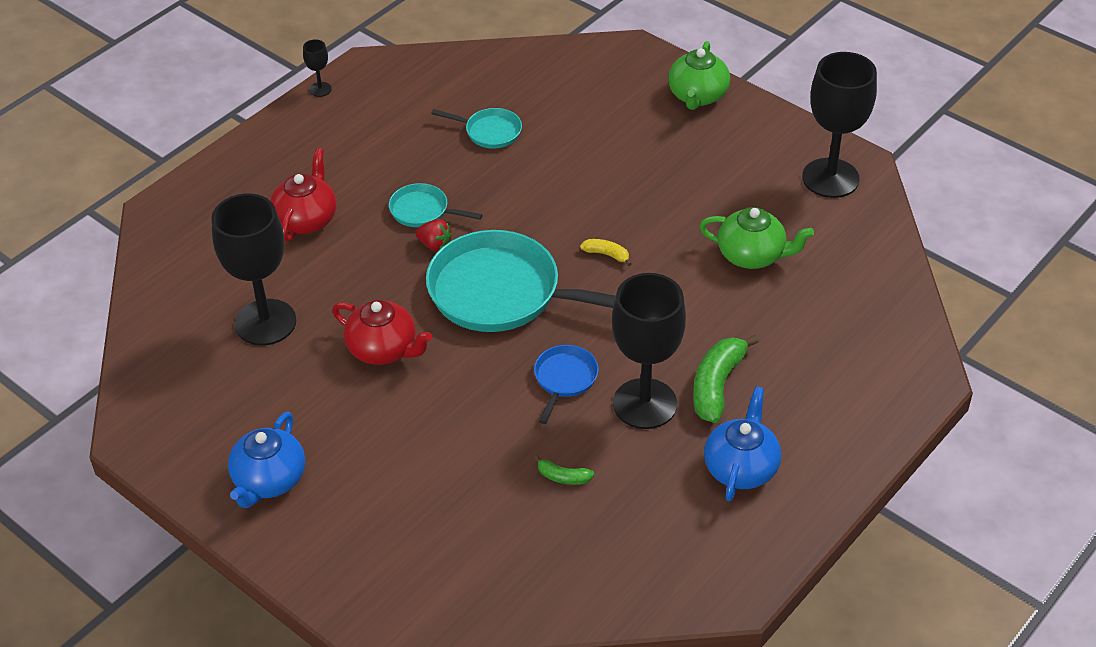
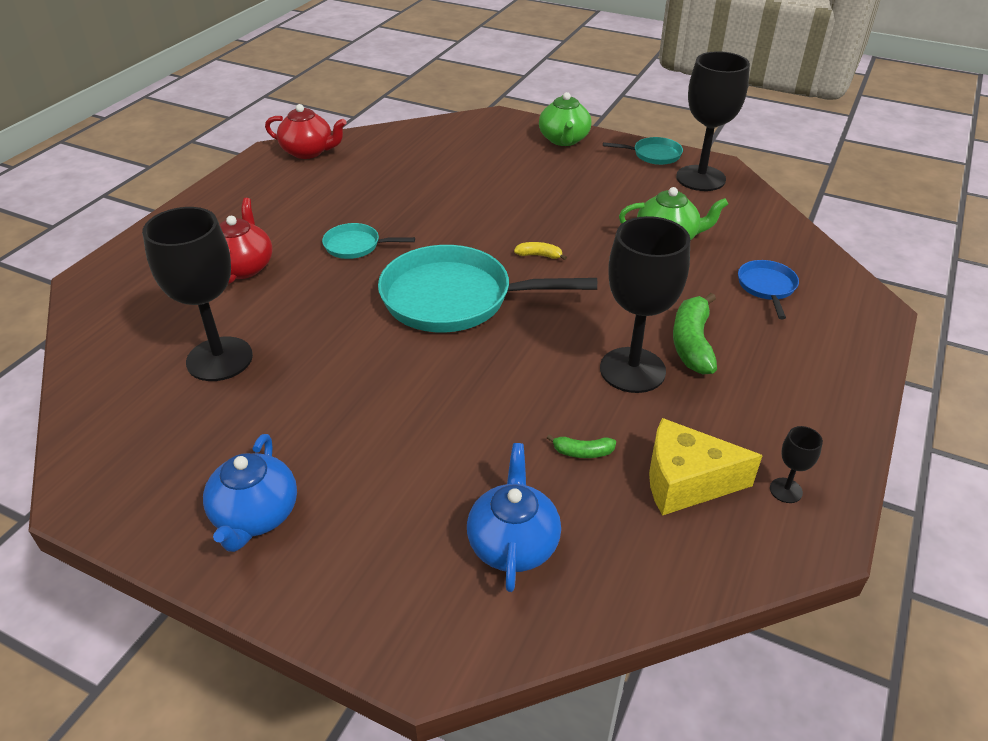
camera: 15 degrees left, 5 degrees down
(320, 89) = (234, 172): black goblet -> black goblet (786, 490)
(383, 349) = (351, 364): red teapot -> red teapot (308, 152)
(435, 245) = (376, 270): red strawberry -> none
(489, 132) = (397, 182): turquoise pan -> turquoise pan (653, 155)
(564, 379) = (544, 361): blue pan -> blue pan (767, 287)
(643, 522) = (686, 482): none -> yellow cheese
(741, 468) = (754, 411): blue teapot -> blue teapot (513, 543)

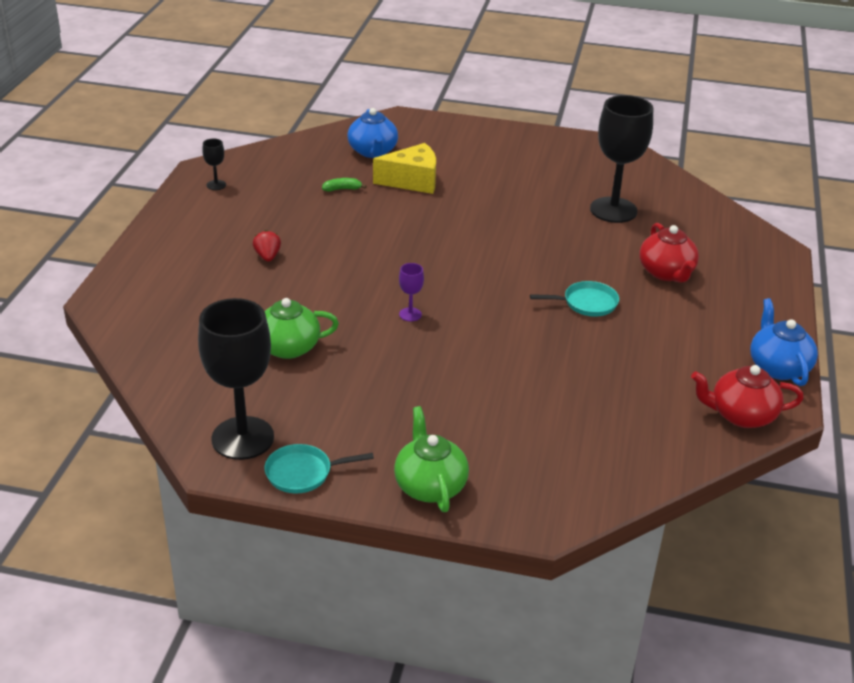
camera: 165 degrees right, 5 degrees down
(255, 516) = (517, 148): blue teapot -> blue teapot (778, 367)
(455, 298) = (469, 268): turquoise pan -> none
(539, 255) = (410, 314): yellow banana -> purple goblet
(632, 370) = (314, 234): black goblet -> none
(686, 482) = (277, 183): yellow cheese -> yellow cheese (412, 181)
(692, 343) = (267, 257): green banana -> red strawberry
(767, 287) = (194, 308): blue pan -> none

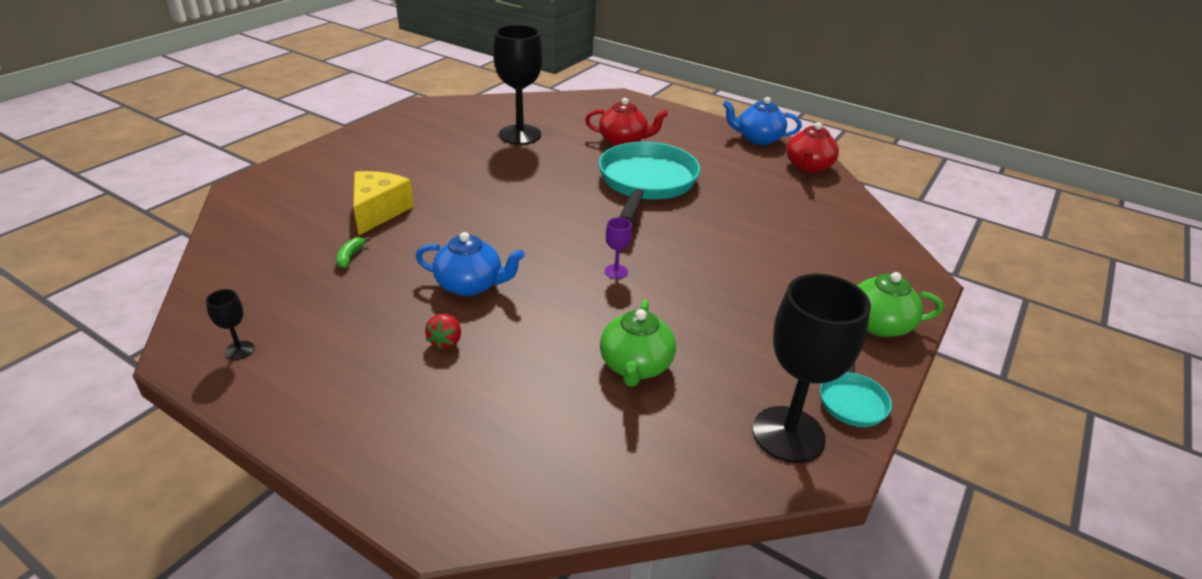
camera: 70 degrees left, 0 degrees up
(267, 257) = (446, 341): red strawberry -> red strawberry turned 90 degrees counterclockwise
(373, 152) = (293, 220): blue teapot -> blue teapot (470, 285)
(586, 303) = (646, 183): turquoise pan -> turquoise pan, size x2.13

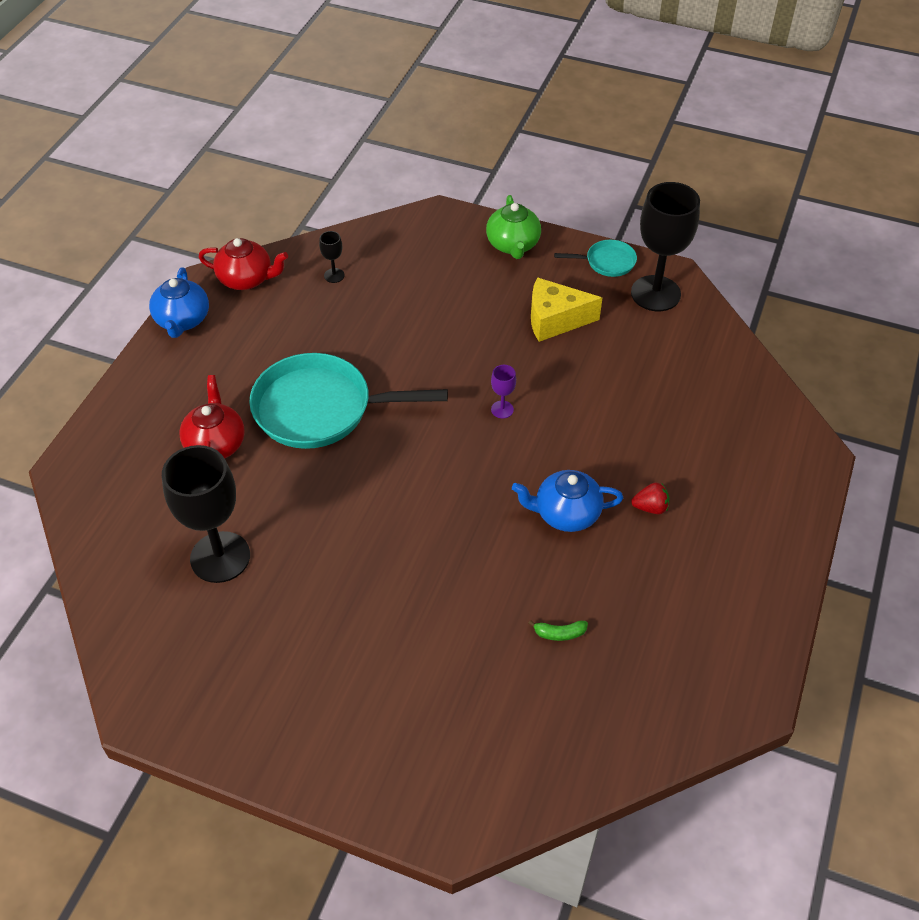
camera: 100 degrees left, 15 degrees up
(239, 350) = (730, 658): black goblet -> black goblet (334, 275)
(378, 211) = (462, 644): yellow cheese -> yellow cheese (555, 320)
(470, 285) = (566, 513): blue teapot -> blue teapot turned 90 degrees counterclockwise
(635, 366) = (624, 379): green teapot -> none

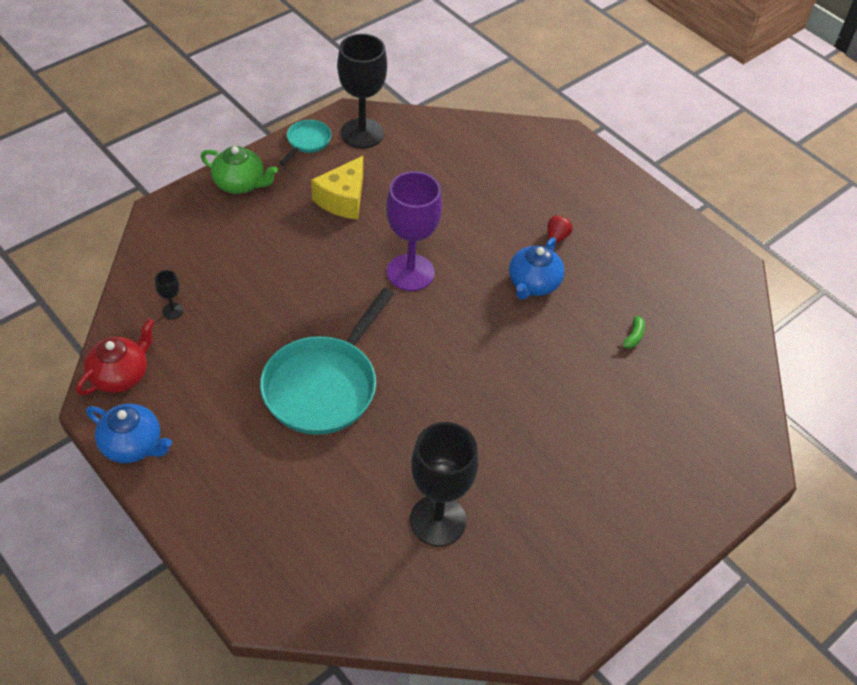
camera: 65 degrees left, 0 degrees up
(215, 444) = (309, 476): red teapot -> none
(502, 409) = (410, 272): purple goblet -> purple goblet, size x2.39

